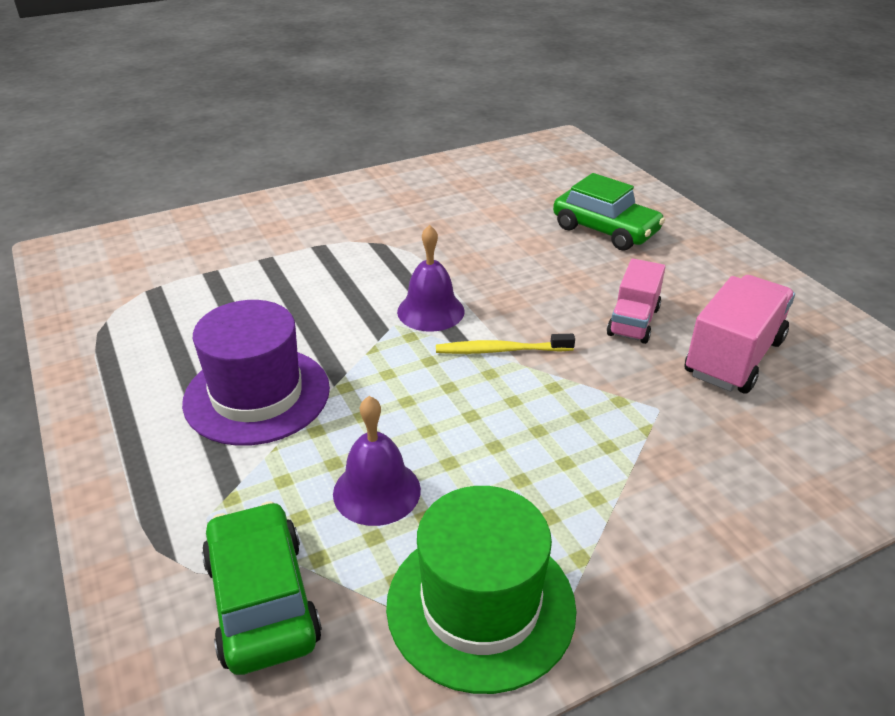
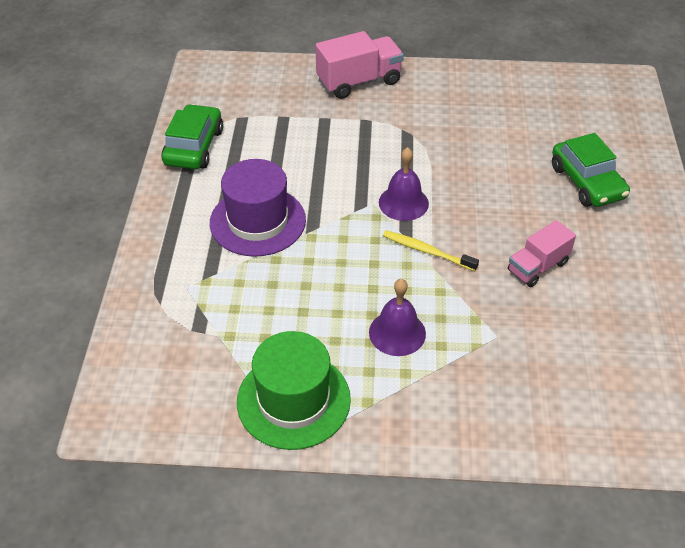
camera: 30 degrees right, 10 degrees up
(262, 600) = (188, 344): green car -> green car (194, 147)
(376, 491) = (284, 312): purple bell -> purple bell (397, 333)
(733, 357) = (585, 323): pink truck -> pink truck (359, 81)

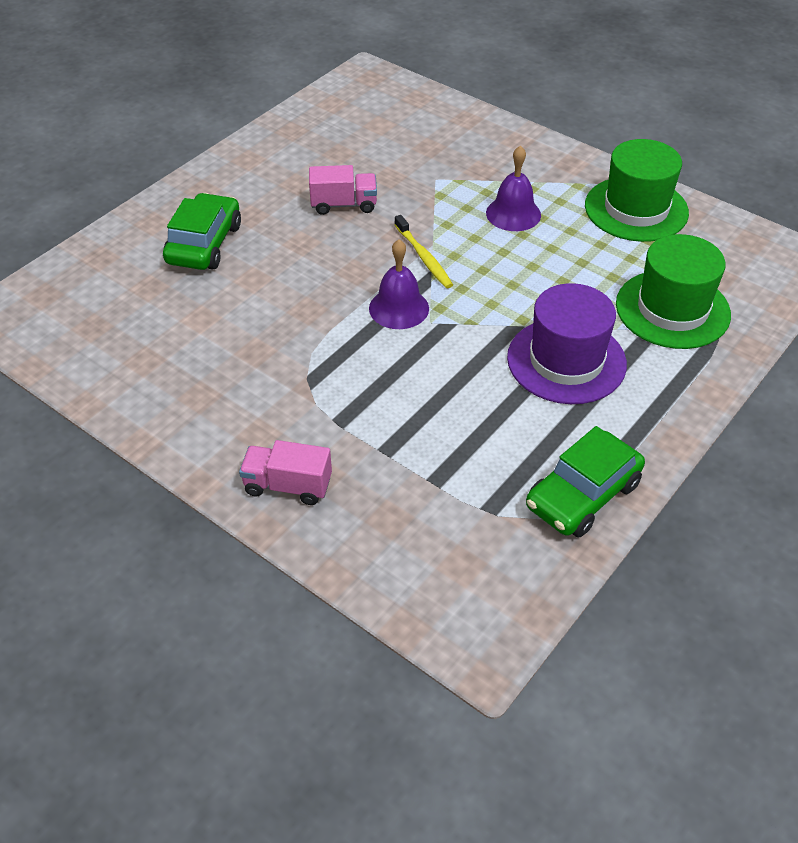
camera: 145 degrees left, 0 degrees up
(203, 303) = (672, 309): none -> green hat
(359, 81) = (288, 486): pink truck -> pink truck, size x0.66

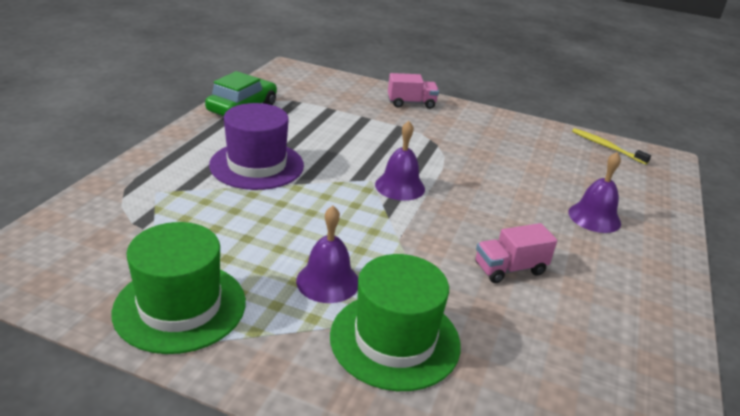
camera: 160 degrees right, 15 degrees down
(204, 244) = (594, 217): green car -> purple bell
(424, 257) = (400, 226): yellow toothbrush -> yellow toothbrush (606, 147)
(672, 309) = (160, 206): green hat -> green hat (395, 339)

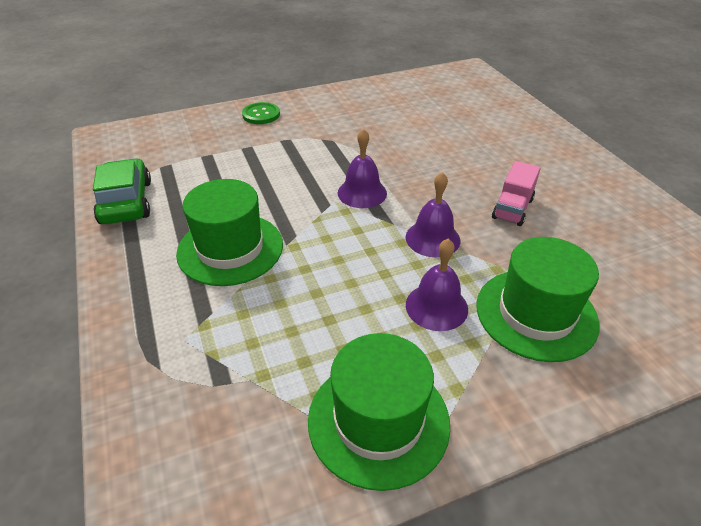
camera: 40 degrees left, 10 degrees up
(257, 165) = (230, 248): purple hat -> green hat
(411, 103) = (261, 114): pink truck -> green button
(594, 217) = (497, 138): purple bell -> purple bell (432, 238)
(606, 147) = (430, 79): yellow toothbrush -> none

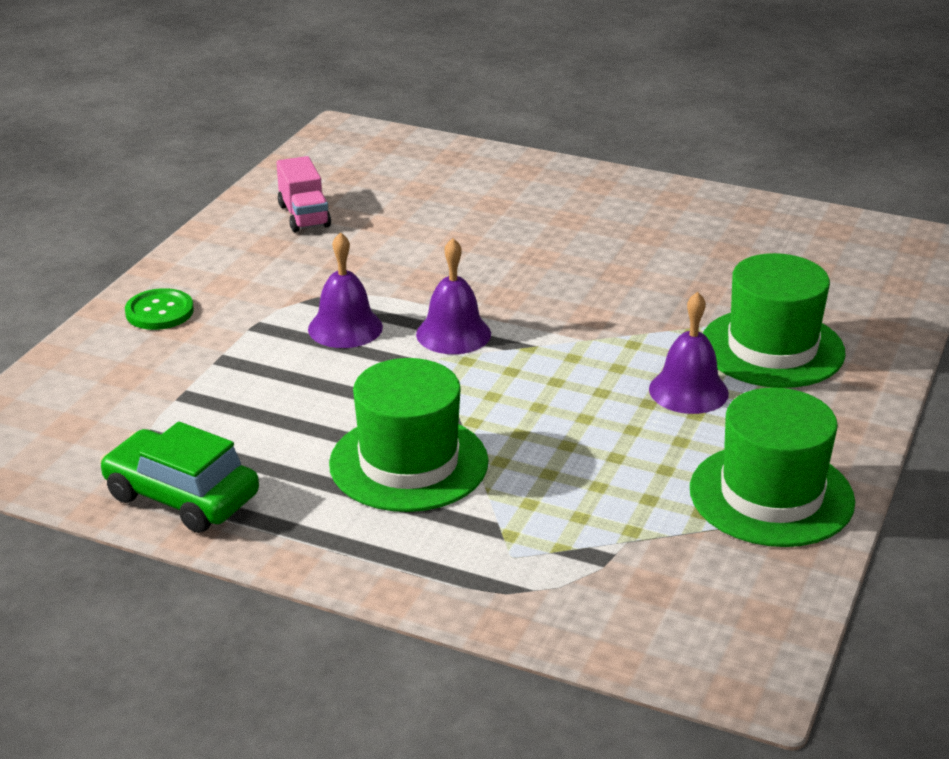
camera: 45 degrees left, 10 degrees down
(432, 238) = (596, 337): purple bell -> purple bell (345, 328)
(512, 209) = (626, 270): pink truck -> pink truck (304, 216)

